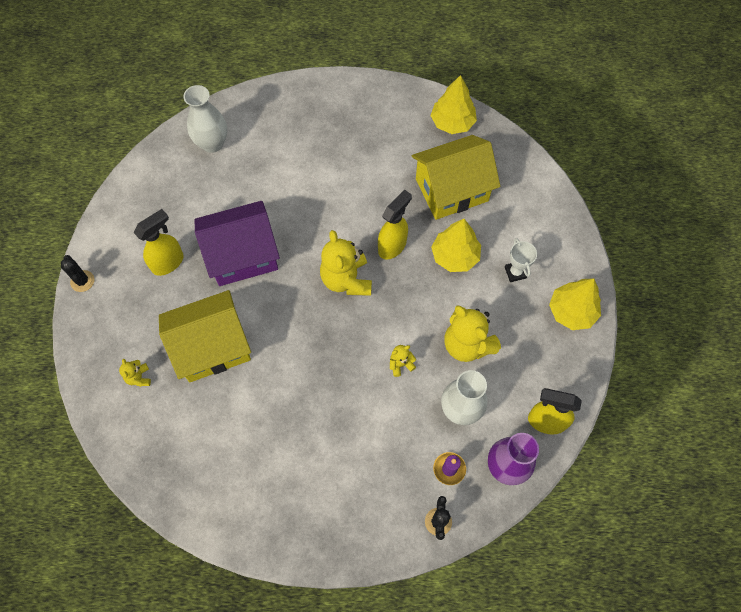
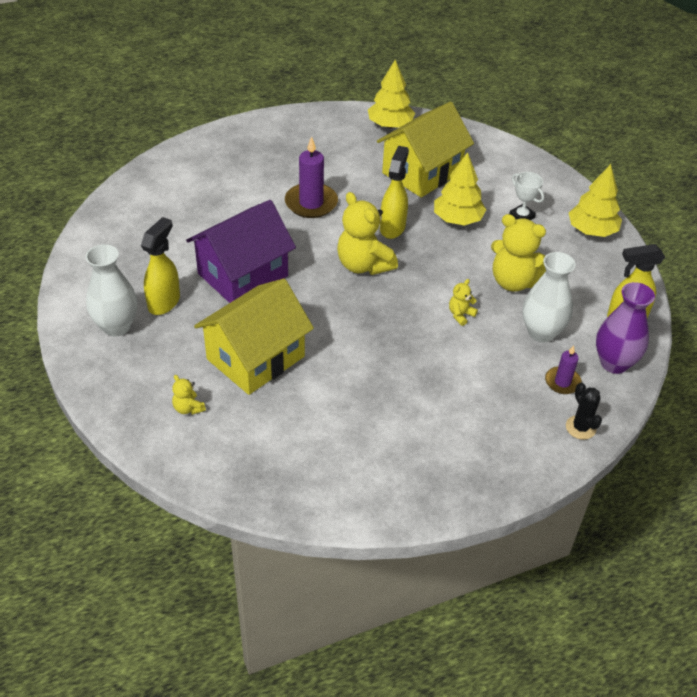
camera: 25 degrees left, 20 degrees down
(82, 281) = (73, 344): black cactus -> none
(212, 143) = (156, 196): white vase -> white vase (116, 326)
(336, 194) = (311, 203): none -> purple candle

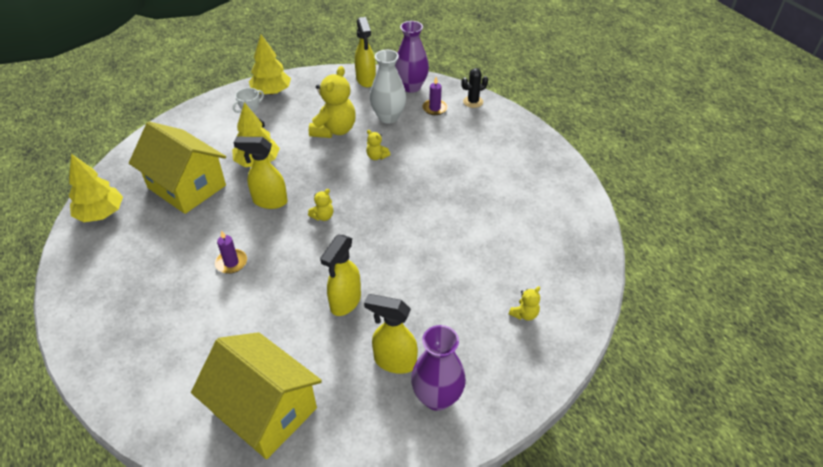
camera: 95 degrees left, 0 degrees up
(116, 326) = (437, 397): white vase -> purple vase
(243, 275) = (345, 302): purple house -> yellow spray bottle
(255, 358) = (453, 276): yellow house -> yellow house (265, 410)
(311, 203) = (231, 263): purple candle -> purple candle, size x0.58
(363, 265) = (323, 216): yellow teddy bear -> yellow teddy bear, size x0.47

